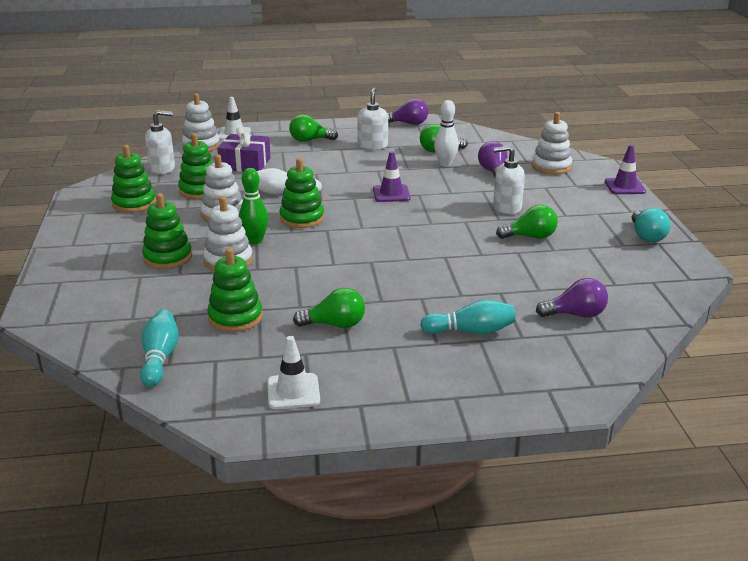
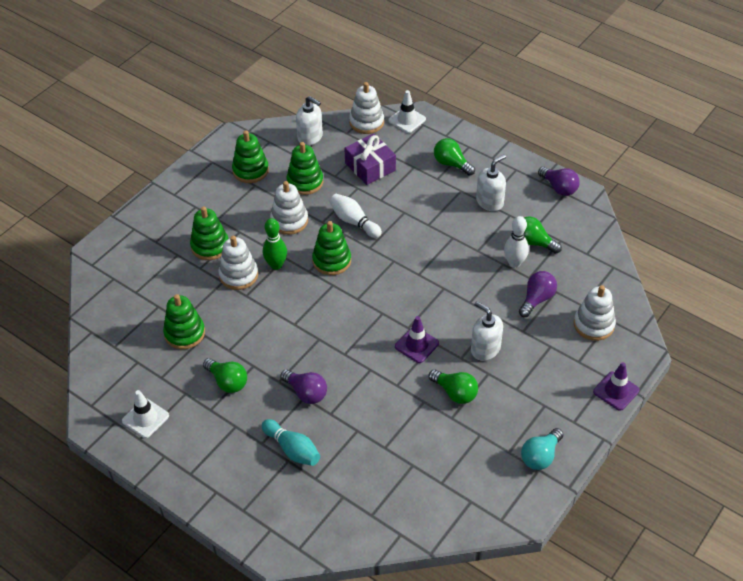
camera: 45 degrees right, 20 degrees up
(160, 358) = (114, 338): turquoise bowling pin -> none
(391, 194) = (425, 274): purple traffic cone -> purple traffic cone (416, 345)
(575, 314) = (373, 487): purple light bulb -> purple light bulb (306, 393)

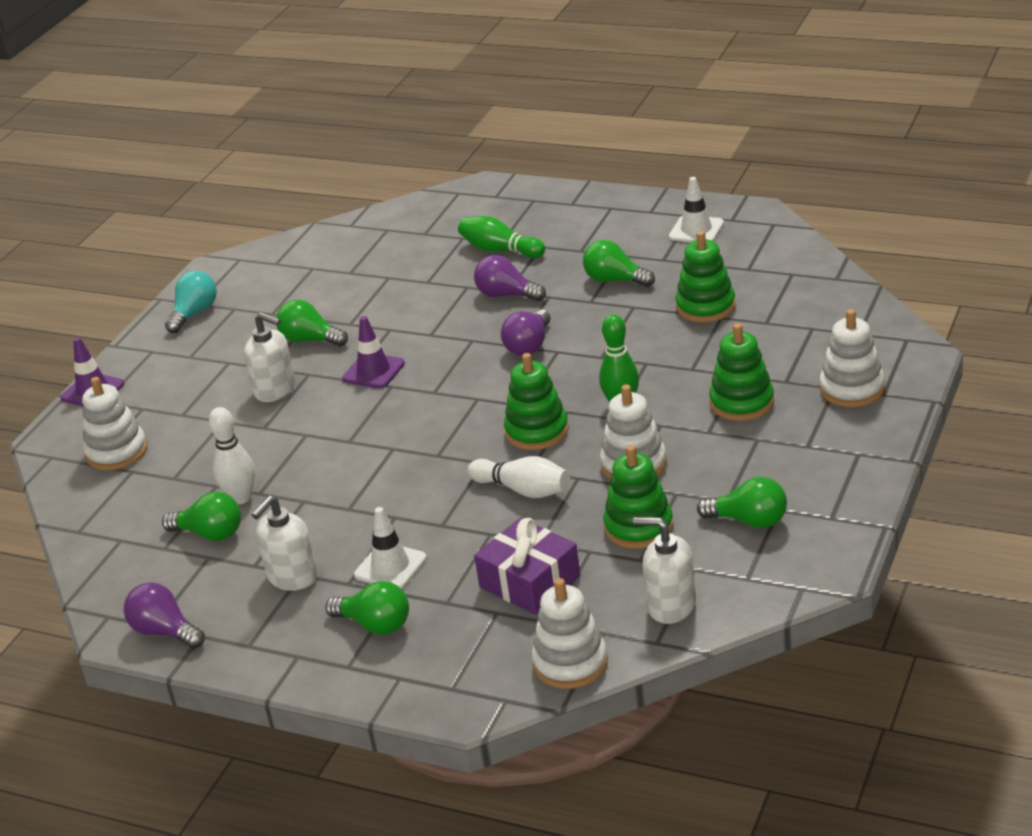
camera: 170 degrees right, 15 degrees down
(238, 275) = (672, 381): white stacking toy -> white stacking toy (852, 389)
(250, 170) = (749, 521): green stacking toy -> green light bulb
(292, 449) = (500, 250): turquoise bowling pin -> green bowling pin
(407, 120) = (488, 689): white traffic cone -> white traffic cone (390, 567)
(537, 299) = (203, 461): purple light bulb -> purple light bulb (529, 345)

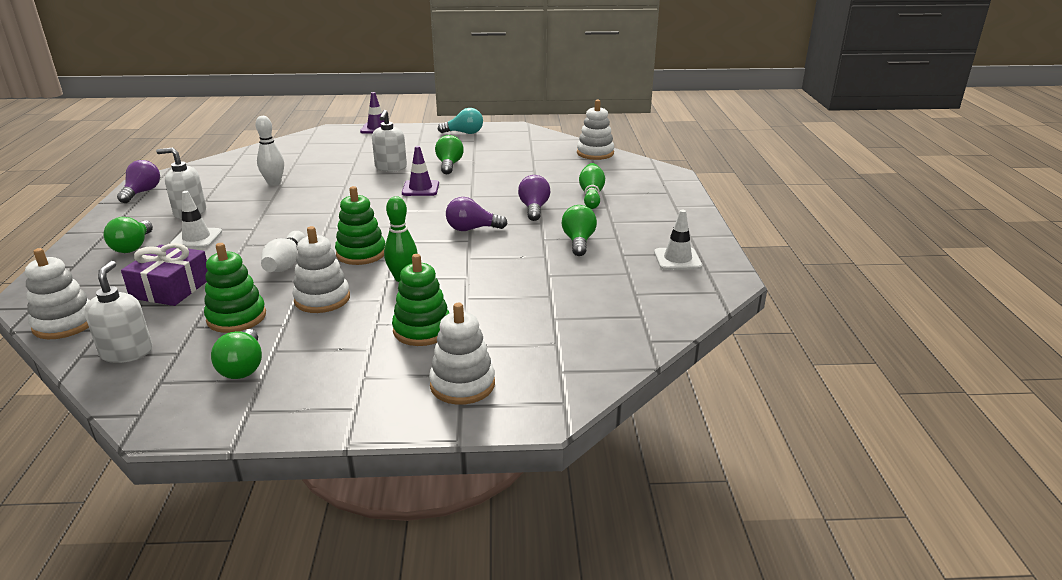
camera: 60 degrees right, 5 degrees down
(117, 452) = (318, 146): white stacking toy -> white stacking toy (595, 153)
(210, 534) = (237, 183): green light bulb -> none
(705, 306) = (562, 285): green stacking toy -> none

